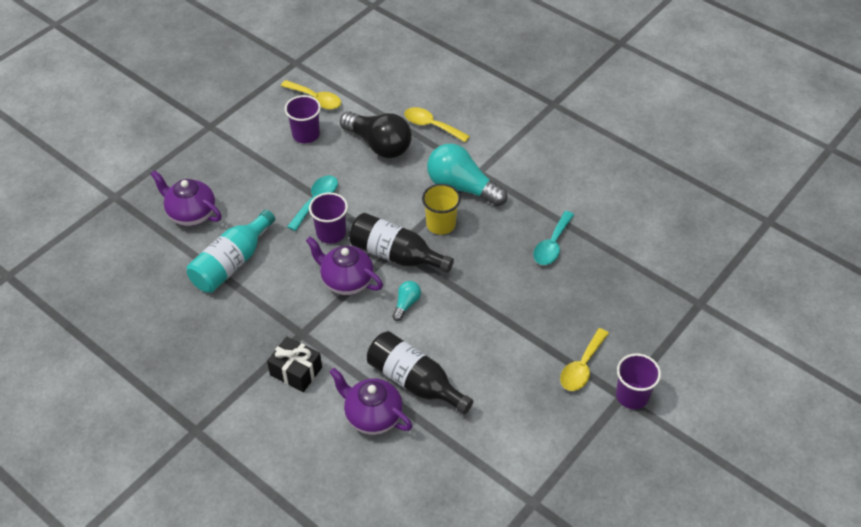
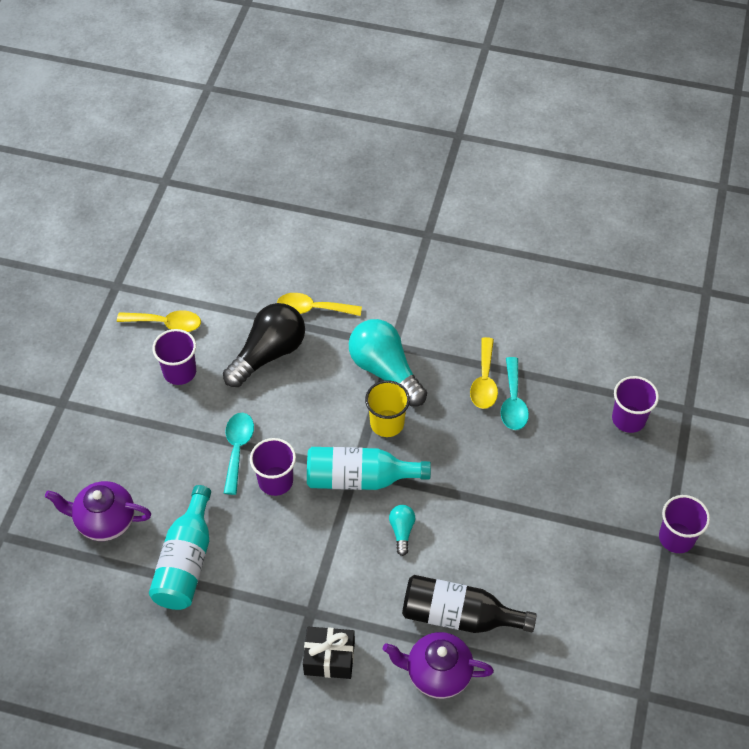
camera: 25 degrees left, 5 degrees up
(346, 281) = (324, 531): purple teapot -> none
(379, 145) = (268, 354): black light bulb -> black light bulb turned 60 degrees counterclockwise
(396, 255) = (359, 478): black bottle -> turquoise bottle
(462, 187) = (385, 371): turquoise light bulb -> turquoise light bulb turned 45 degrees clockwise
(582, 367) = (613, 527): yellow spoon -> yellow spoon (484, 381)
(643, 292) = (628, 419): none -> purple cup

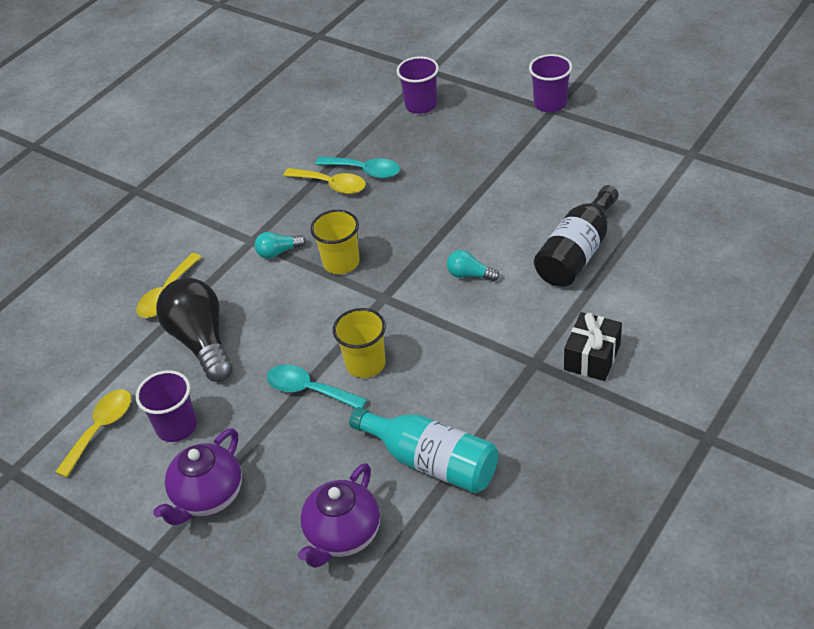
camera: 65 degrees left, 10 degrees down
(275, 481) = (365, 364): purple cup -> yellow cup
(359, 478) = (395, 295): turquoise bottle -> none
(385, 371) = (278, 252): turquoise light bulb -> turquoise light bulb, size x0.46
(437, 673) = (633, 279): purple teapot -> purple teapot (208, 497)

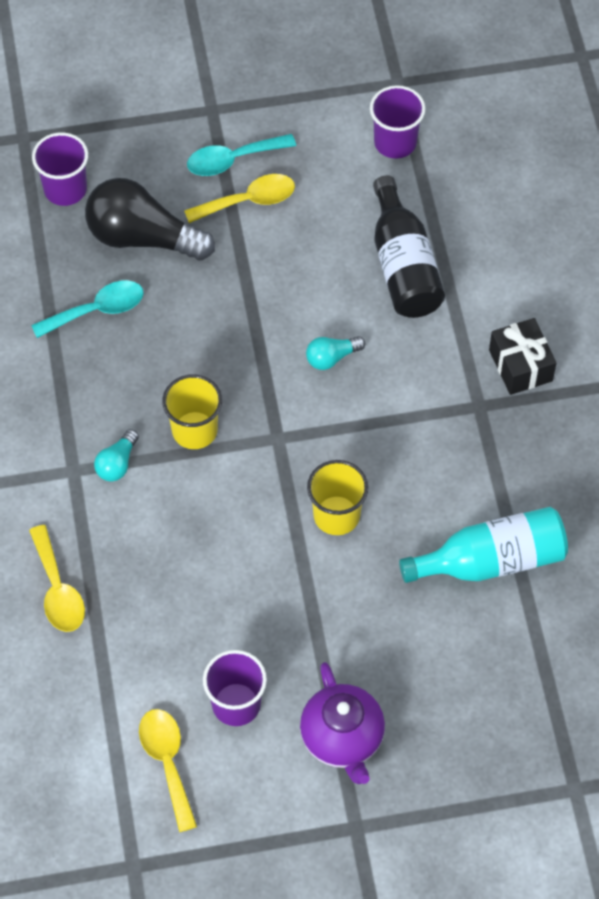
camera: 50 degrees left, 15 degrees up
(201, 341) = (156, 610): black light bulb -> black light bulb (142, 237)
(309, 390) = (315, 578): turquoise spoon -> turquoise spoon (232, 160)
(331, 185) = (81, 350): yellow spoon -> yellow spoon (248, 201)
(343, 535) = (491, 678): purple teapot -> none
(550, 104) = (201, 103): purple cup -> purple cup (395, 142)

